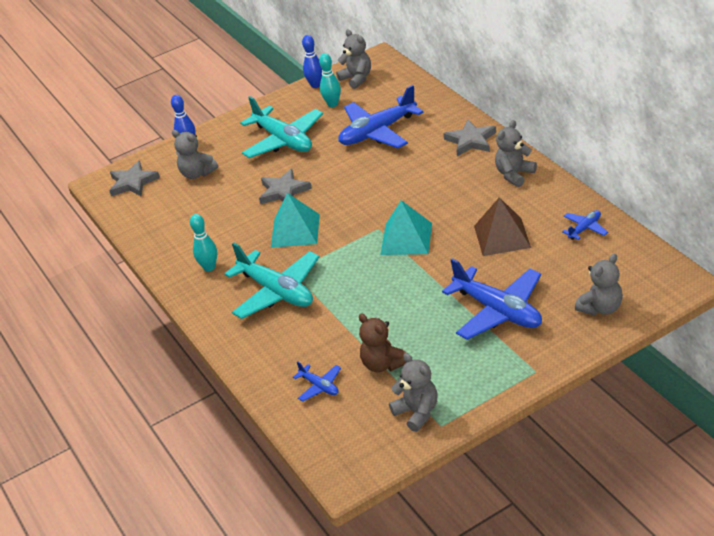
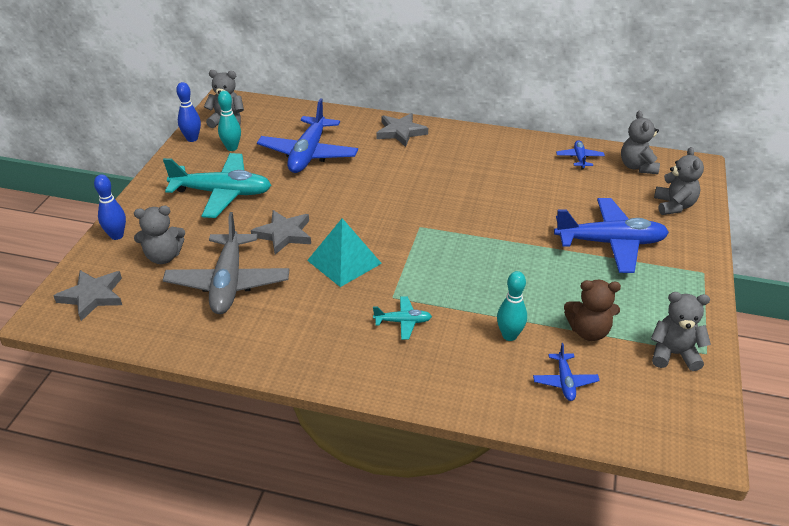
camera: 50 degrees left, 0 degrees up
(209, 267) = (300, 334): turquoise bowling pin -> turquoise bowling pin (509, 335)
(211, 211) = (228, 283): none -> grey plane
(277, 292) = (403, 322): turquoise plane -> turquoise plane, size x0.47
(319, 386) = (565, 381): blue plane -> blue plane turned 90 degrees clockwise
(406, 238) = (456, 223): turquoise pyramid -> none
(502, 236) = (529, 189): brown pyramid -> none
(514, 174) = (472, 143): grey teddy bear -> grey teddy bear (637, 167)

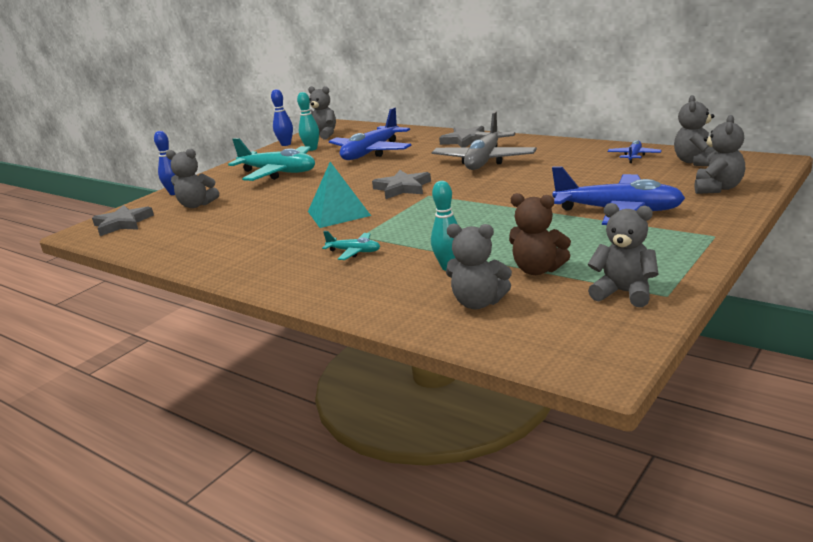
camera: 25 degrees right, 15 degrees down
(228, 283) = (230, 221): grey plane -> grey plane (484, 161)
(284, 234) = (304, 196): grey star -> grey star (402, 188)
(565, 381) = (478, 303): blue plane -> grey teddy bear

